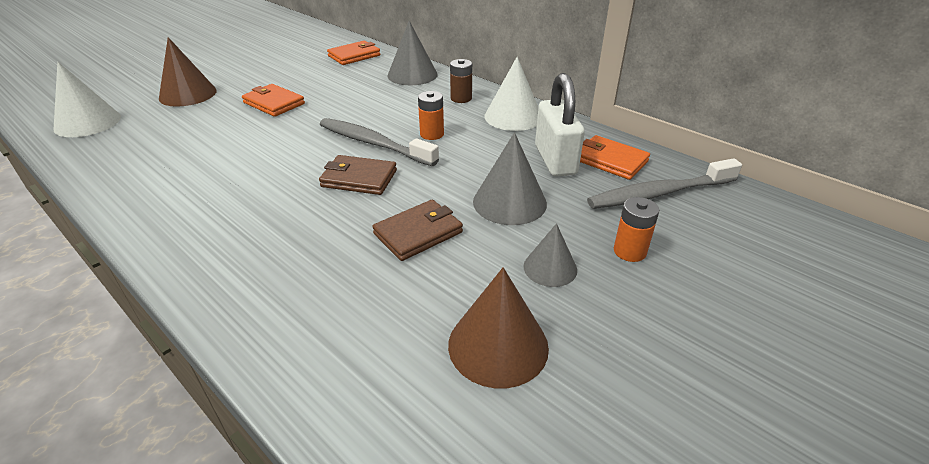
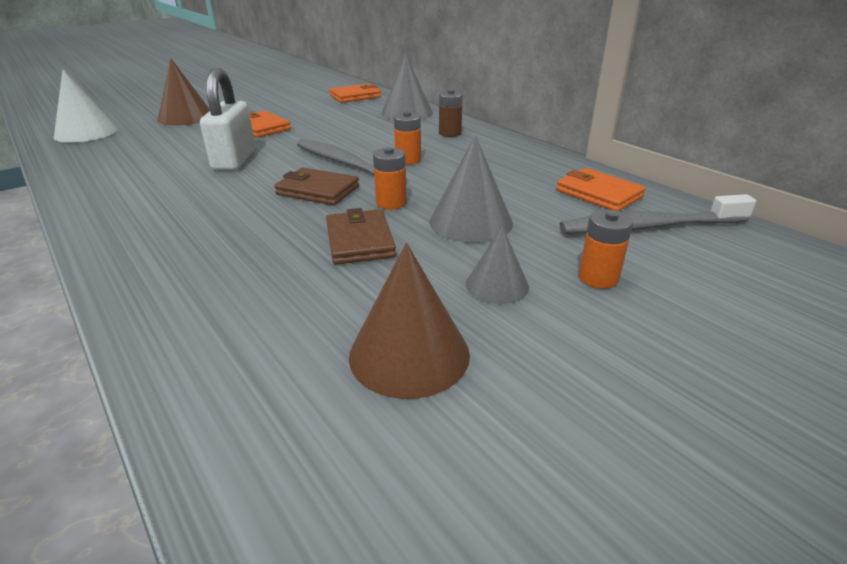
camera: 10 degrees right, 5 degrees down
(418, 233) = (360, 241): brown wallet -> brown wallet turned 75 degrees counterclockwise
(432, 187) = (391, 203): none -> orange battery
(513, 117) = (500, 150): white cone -> none
(555, 160) = (534, 189): white padlock -> white padlock (234, 160)

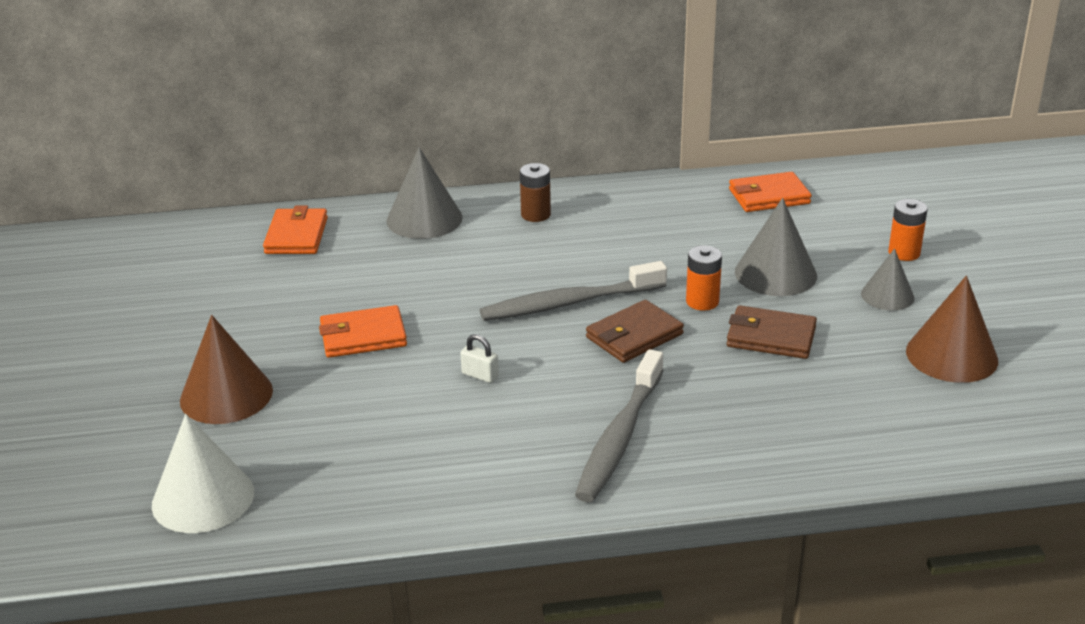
camera: 60 degrees left, 0 degrees up
(234, 160) = (480, 375): white padlock -> white padlock, size x0.41
(408, 160) = (595, 263): orange battery -> none
(650, 227) = (845, 201): grey toothbrush -> grey toothbrush (620, 436)

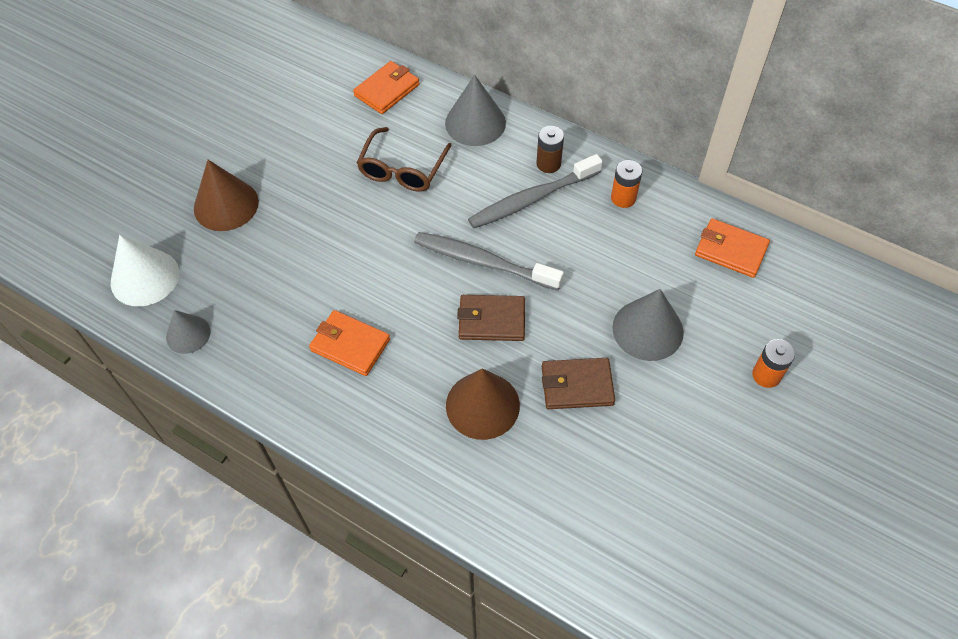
camera: 40 degrees right, 25 degrees up
(363, 336) = (338, 207): orange wallet -> orange wallet (350, 345)
(394, 281) = (402, 169): none -> brown glasses
(480, 375) = (368, 287): white padlock -> none
(620, 436) = (392, 399): grey toothbrush -> grey toothbrush (533, 199)
(702, 301) = (568, 320): orange battery -> orange battery (623, 198)
(771, 337) = (577, 385): brown wallet -> brown wallet turned 60 degrees counterclockwise
(887, 295) = (703, 407): grey cone -> grey cone (188, 334)
(951, 355) = (681, 495): brown cone -> brown cone (482, 405)

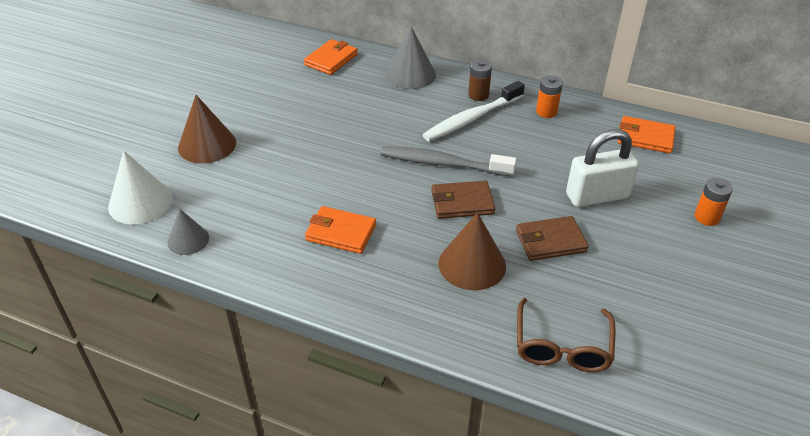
camera: 10 degrees left, 15 degrees down
(402, 169) = (357, 108): brown glasses -> brown glasses (562, 346)
(533, 199) = (472, 118): grey toothbrush -> white toothbrush
(647, 329) = (597, 196): grey cone -> white padlock

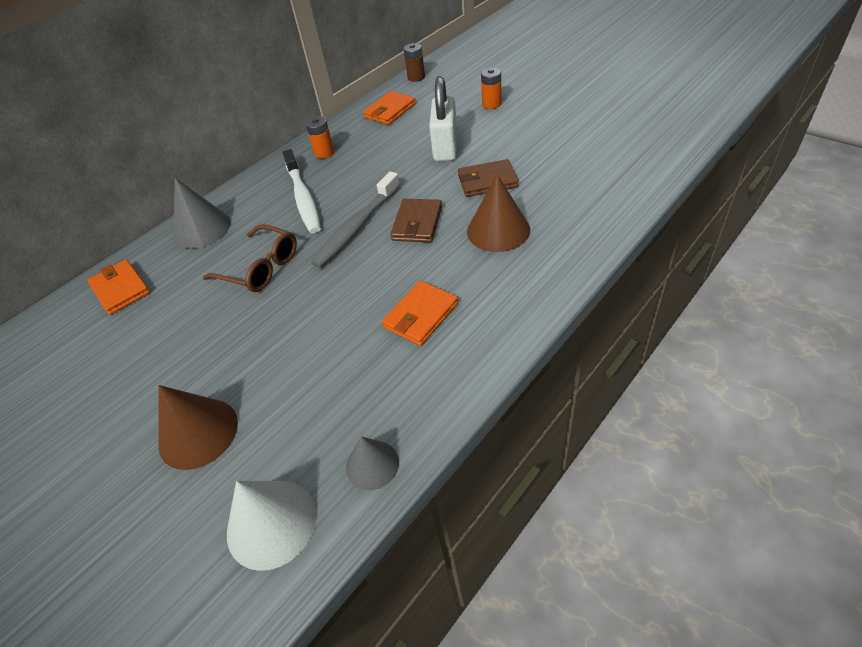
camera: 65 degrees left, 5 degrees up
(478, 95) = (271, 188): brown battery -> brown battery (416, 77)
(550, 241) = (487, 181): brown wallet -> brown wallet turned 75 degrees clockwise
(562, 346) = (603, 197): brown glasses -> brown glasses (261, 268)

